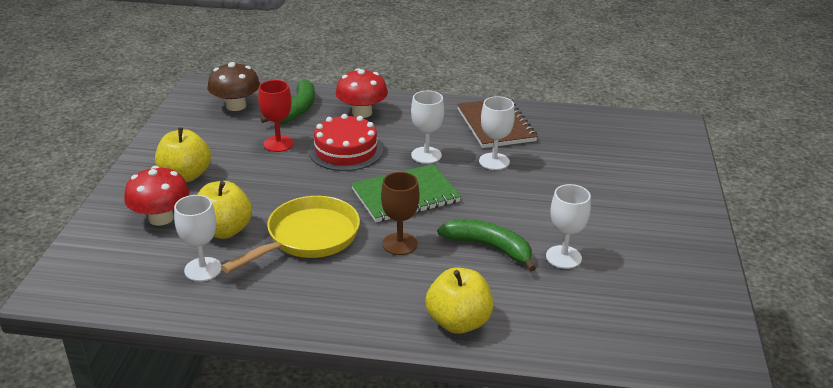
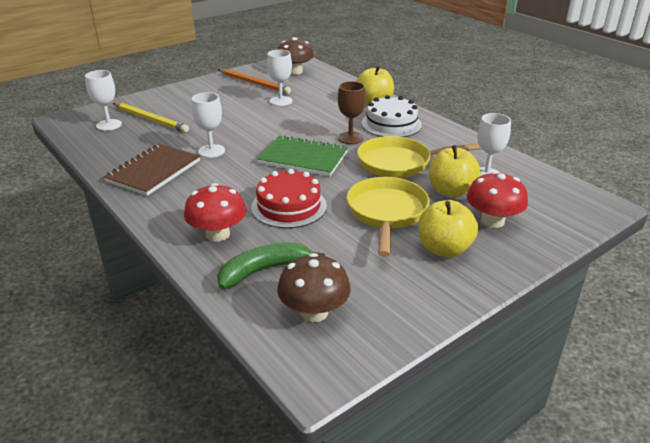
camera: 135 degrees left, 0 degrees up
(261, 181) = (386, 213): none -> yellow pan
(278, 144) = (331, 240): red goblet -> none
(385, 292) = (391, 124): none -> white cake
(426, 155) = (242, 175): white goblet -> white goblet (109, 125)
(489, 248) = (307, 117): green banana -> none
(617, 162) = (151, 119): none -> yellow pencil
(652, 269) = (254, 83): none -> orange pencil
(663, 329) = (295, 71): none -> brown mushroom

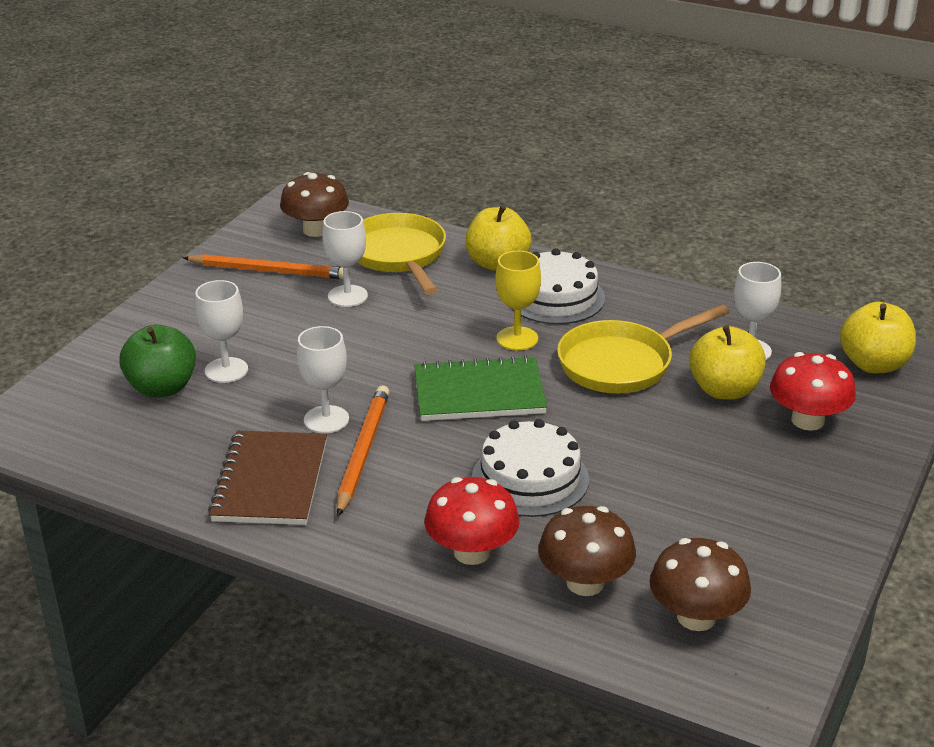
camera: 25 degrees left, 0 degrees up
(109, 125) = (99, 418): white goblet -> white goblet (226, 370)
(151, 119) = (162, 388): yellow pencil -> green apple
(213, 170) = (362, 452): none -> orange pencil
(265, 270) = (585, 583): green banana -> brown mushroom
(289, 206) = (530, 478): red cake -> white cake
(350, 138) = (517, 339): brown goblet -> yellow goblet
(386, 213) = (669, 449): yellow pan -> yellow pan (398, 256)
(444, 249) = (780, 480): yellow apple -> yellow apple (874, 364)

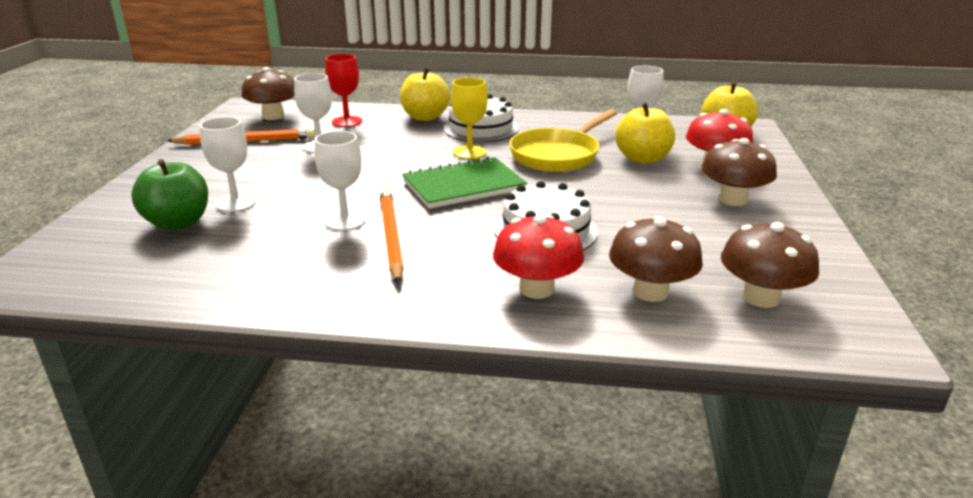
camera: 20 degrees left, 5 degrees down
(270, 481) = (316, 271): brown notebook -> none
(398, 256) = (347, 122): yellow pan -> red goblet
(783, 479) = (733, 200): none -> brown mushroom

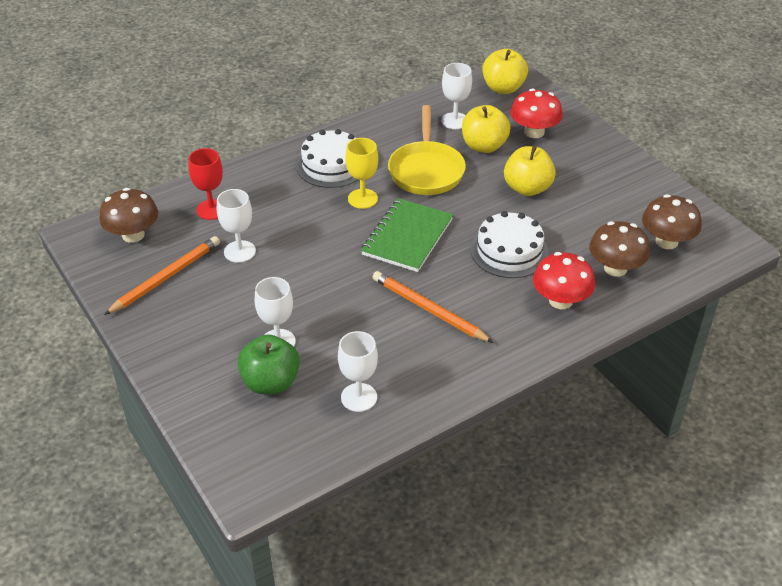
camera: 40 degrees left, 15 degrees up
(345, 221) = (380, 313): white goblet -> white goblet (359, 397)
(425, 117) = (268, 172): yellow apple -> yellow apple (527, 188)
(733, 200) = (578, 163): brown mushroom -> none

